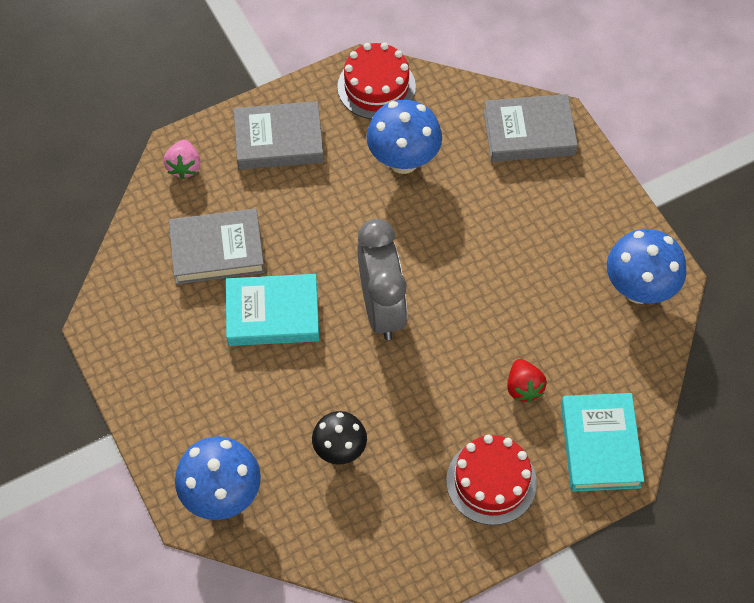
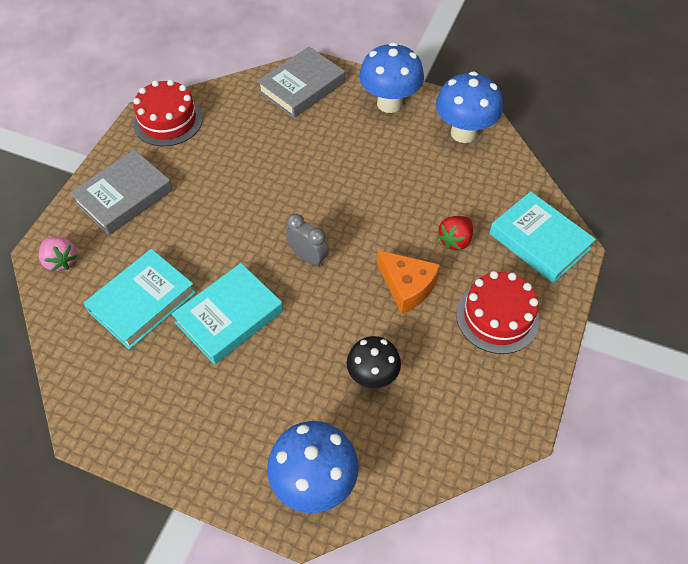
camera: 40 degrees left, 5 degrees down
(217, 250) = (142, 302): grey book -> turquoise book
(382, 308) = (308, 257): grey clock -> grey clock, size x0.52
(403, 161) = (231, 154): blue mushroom -> blue mushroom (389, 103)
(440, 397) = (407, 287): none -> orange cheese
(523, 387) = (455, 240): red strawberry -> red strawberry turned 90 degrees clockwise

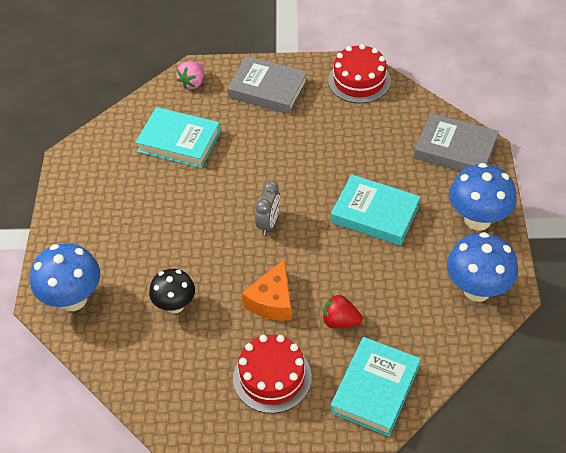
camera: 70 degrees right, 5 degrees down
(229, 317) = (189, 196): turquoise book -> turquoise book (375, 214)

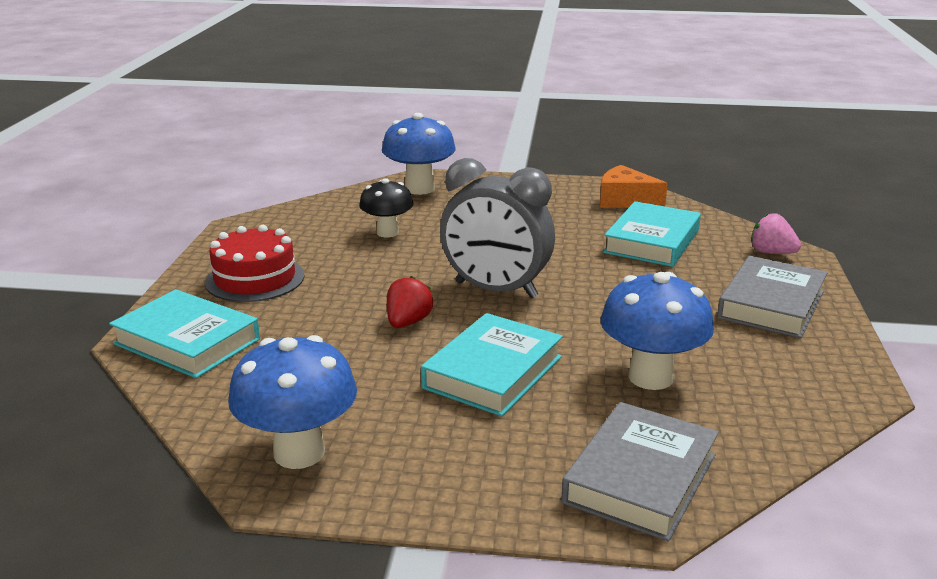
camera: 95 degrees right, 25 degrees down
(269, 223) = (496, 290): grey clock -> grey clock, size x1.91
(272, 301) = (365, 285): orange cheese -> orange cheese (625, 200)
(340, 321) = (308, 327): red strawberry -> red strawberry (408, 322)
(359, 81) = (819, 388): red cake -> none
(477, 220) = (453, 478): blue mushroom -> blue mushroom (650, 377)

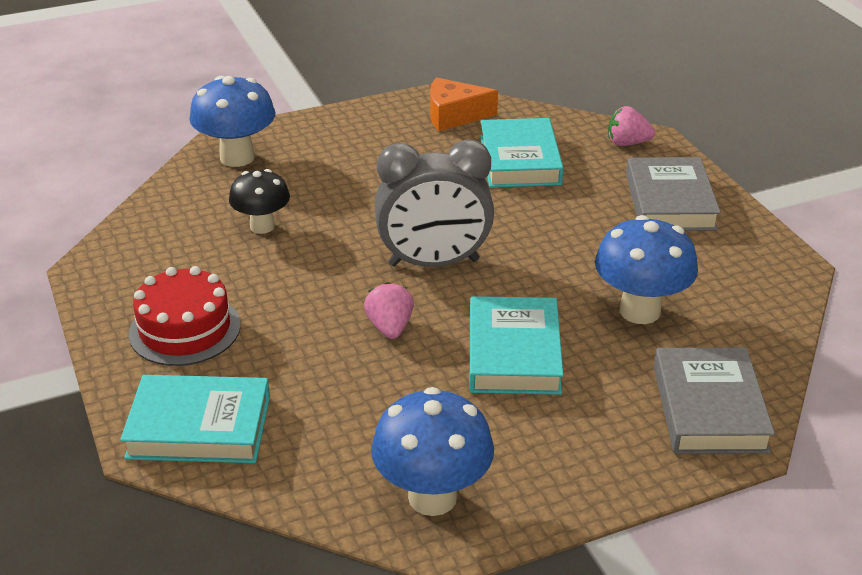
camera: 30 degrees left, 10 degrees up
(408, 322) = (390, 327): red strawberry -> pink strawberry

